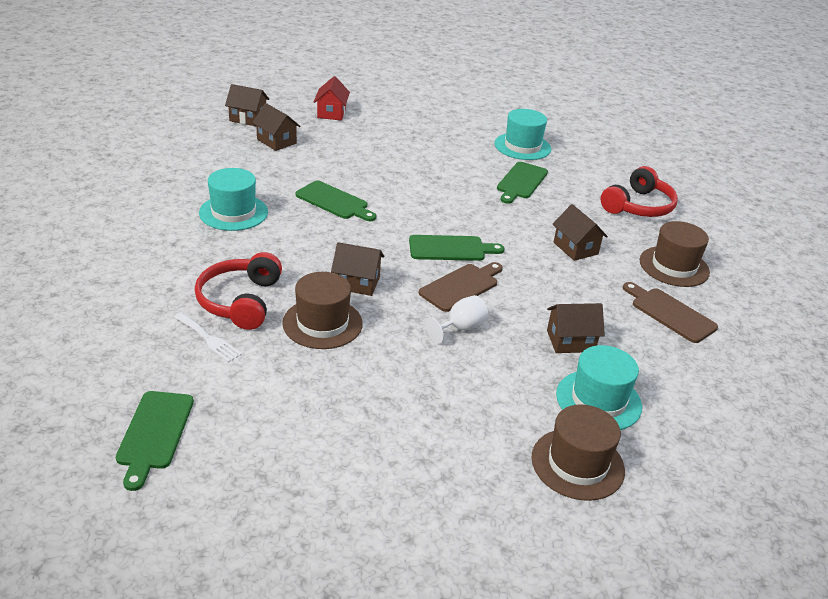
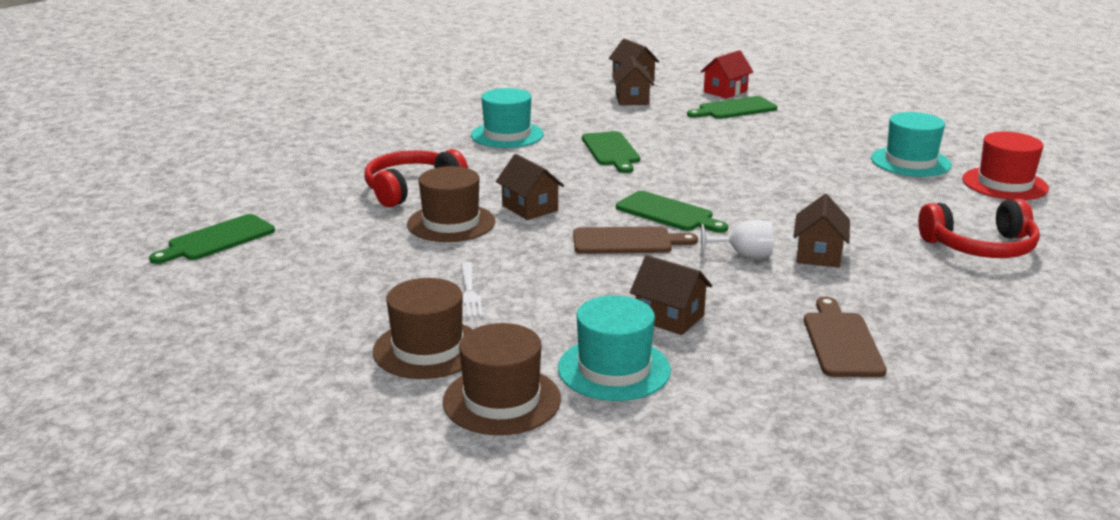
camera: 45 degrees right, 10 degrees down
(209, 339) = (347, 202): white fork -> white fork (469, 293)
(460, 328) = (569, 268): white goblet -> white goblet (743, 255)
(521, 182) = (851, 188): green cutting board -> green cutting board (734, 109)
(589, 148) = (1004, 184): none -> red hat
(674, 266) = (928, 308): brown hat -> brown hat (428, 349)

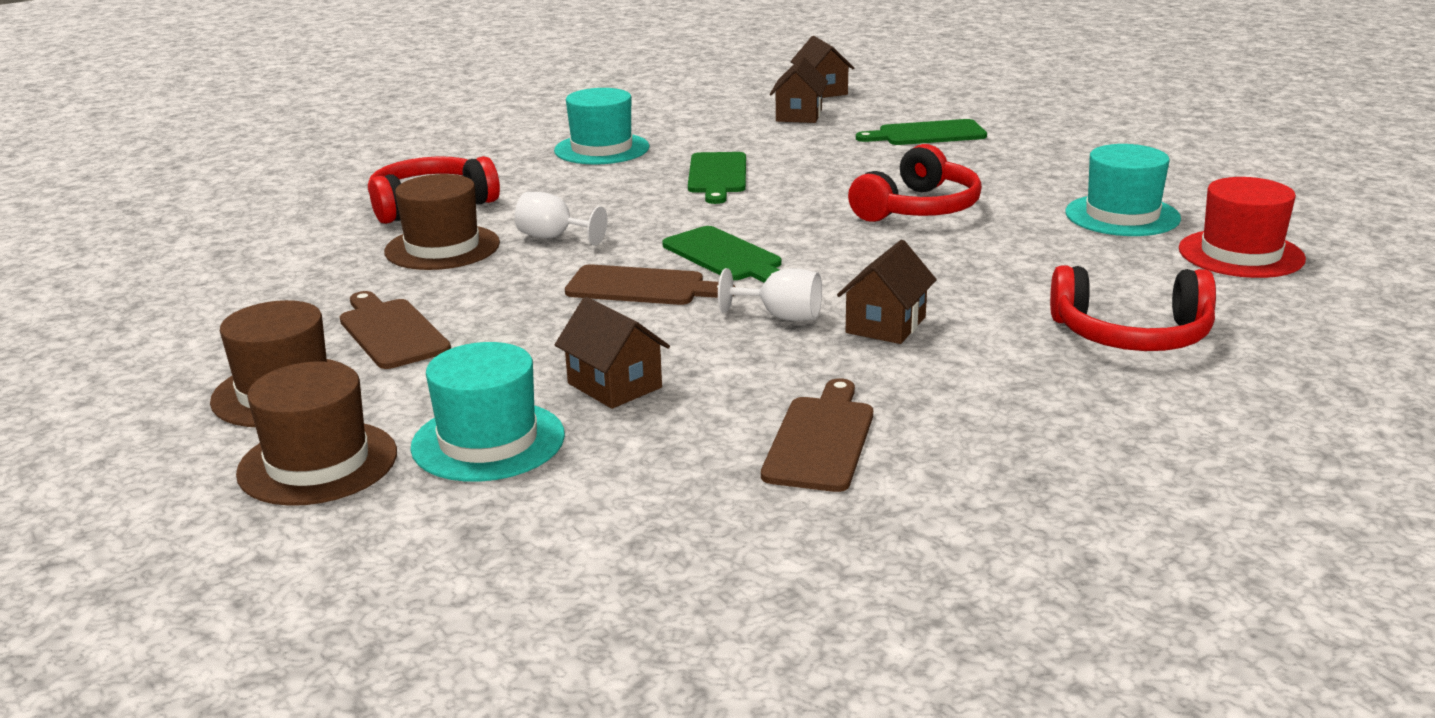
camera: 15 degrees right, 0 degrees up
(217, 239) = (160, 245): green cutting board -> none
(469, 293) = (391, 332): white fork -> brown cutting board
(530, 208) = (554, 237): brown house -> white goblet
(725, 91) = (933, 112): red house -> none
(772, 166) = (918, 208): none -> red headphones

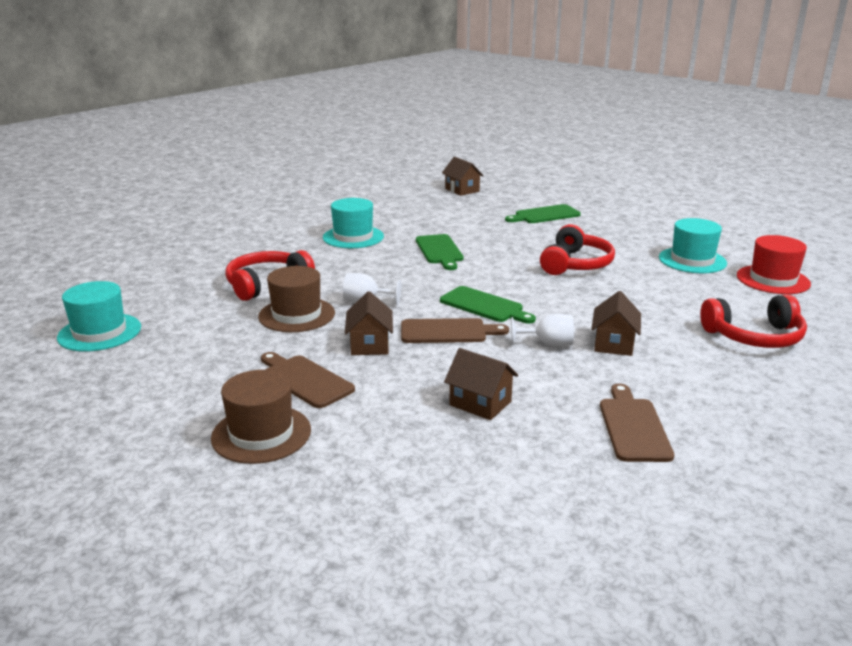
camera: 15 degrees left, 0 degrees up
(318, 463) = (322, 485): brown hat -> none
(488, 441) = (427, 454): turquoise hat -> turquoise hat (99, 332)
(799, 115) = (460, 207): brown house -> brown house (369, 344)

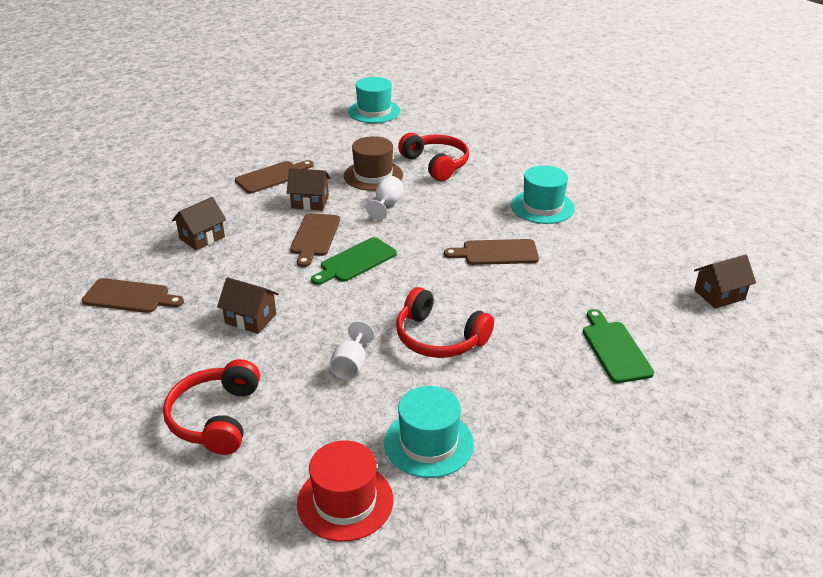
camera: 100 degrees right, 10 degrees up
(261, 434) = (219, 163): brown hat -> none
(439, 251) = (496, 253): green cutting board -> brown cutting board
(548, 344) = (269, 283): white goblet -> white goblet (351, 365)

